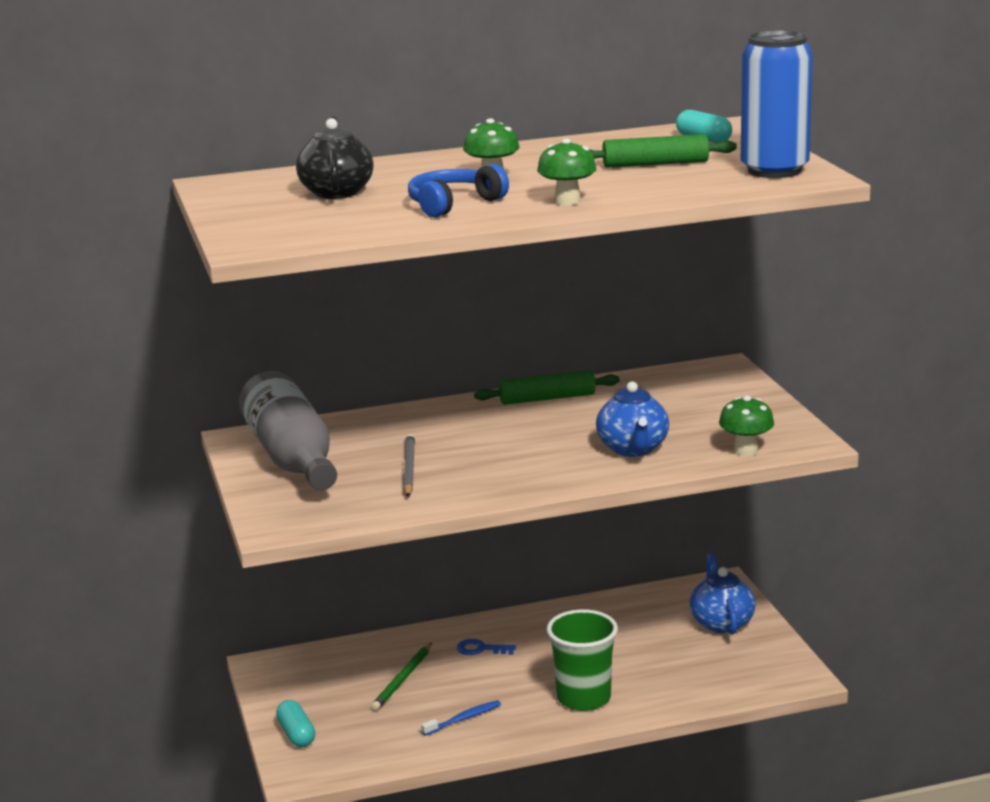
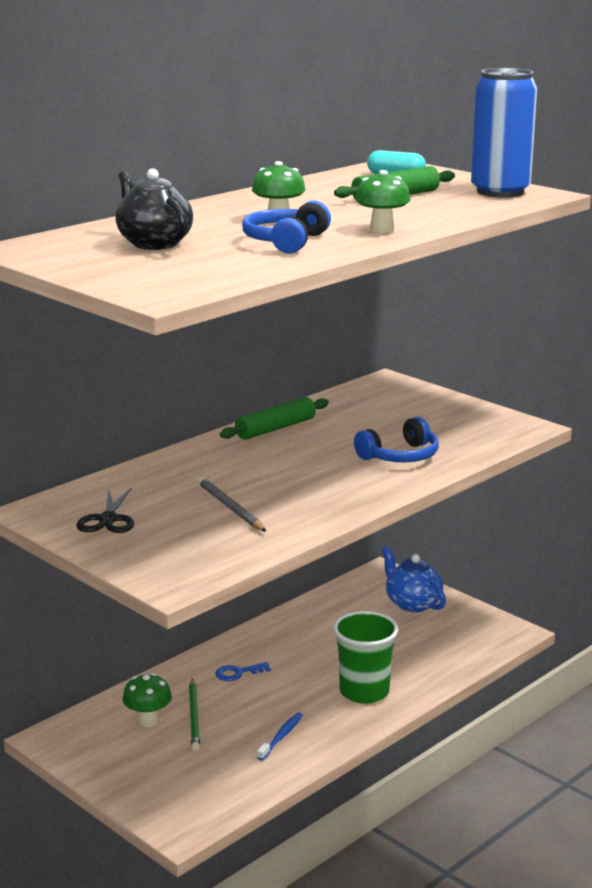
camera: 30 degrees left, 0 degrees up
(292, 458) = (108, 519): grey bottle -> black scissors
(296, 734) = (143, 792): turquoise capsule -> none
(633, 449) = (400, 456): blue teapot -> blue headphones
(746, 450) = (489, 441): green mushroom -> green mushroom (148, 721)

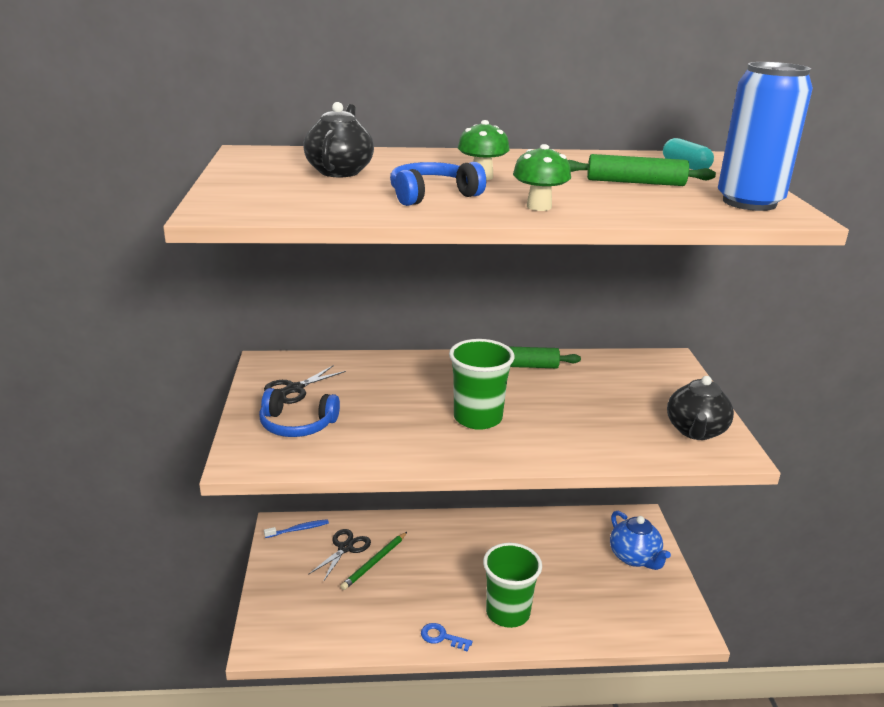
camera: 40 degrees right, 5 degrees up
(148, 721) = (345, 548): green mushroom -> black scissors
(230, 508) = (381, 417): grey pencil -> none
(238, 673) = (442, 544): blue key -> blue key (442, 637)
(281, 736) = (407, 613): blue toothbrush -> blue toothbrush (298, 529)
(311, 477) = (477, 418): none -> green cup
(400, 456) = (575, 431): blue headphones -> blue headphones (297, 424)
(412, 604) = (634, 557): blue teapot -> blue teapot turned 150 degrees clockwise
(482, 423) = (695, 431): none -> black teapot

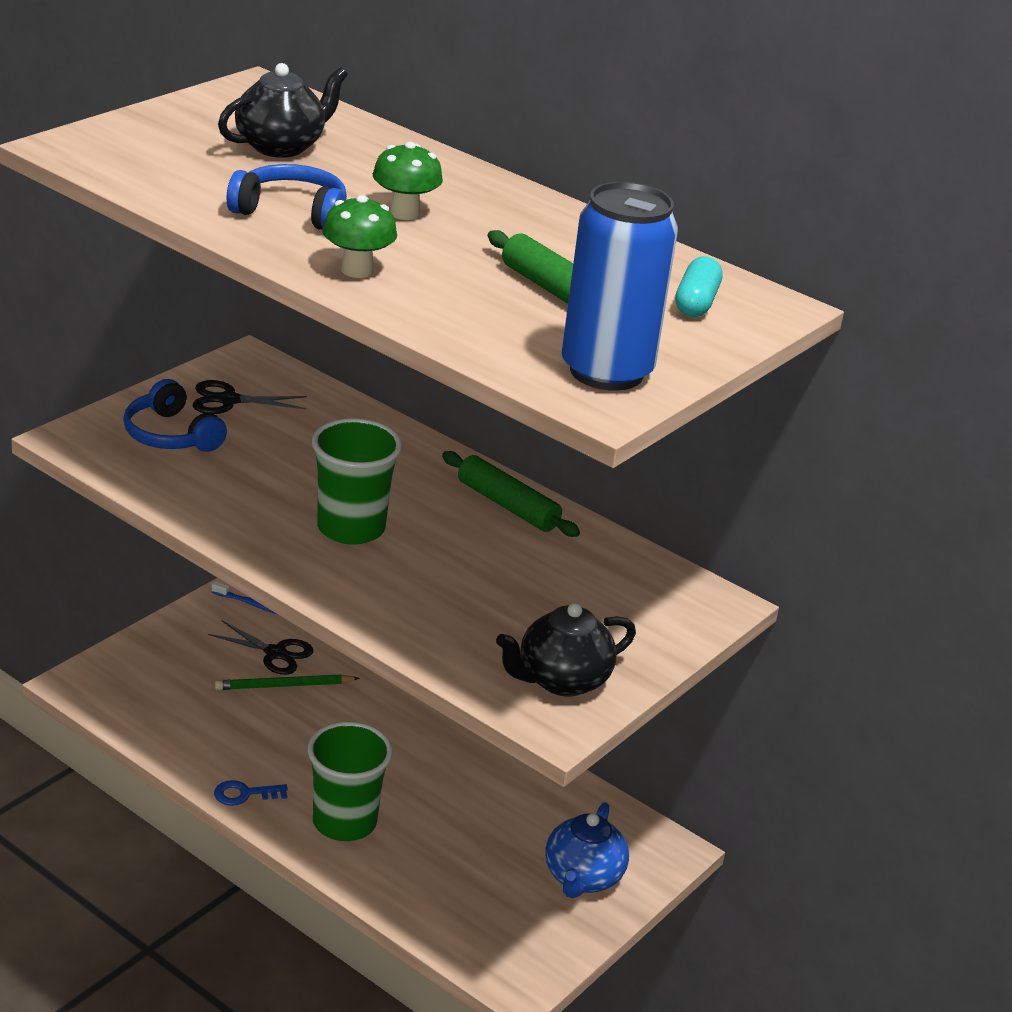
camera: 40 degrees right, 5 degrees up
(345, 548) = (275, 653): black scissors -> black scissors turned 45 degrees clockwise
(442, 637) = (244, 794): blue key -> blue key turned 75 degrees counterclockwise

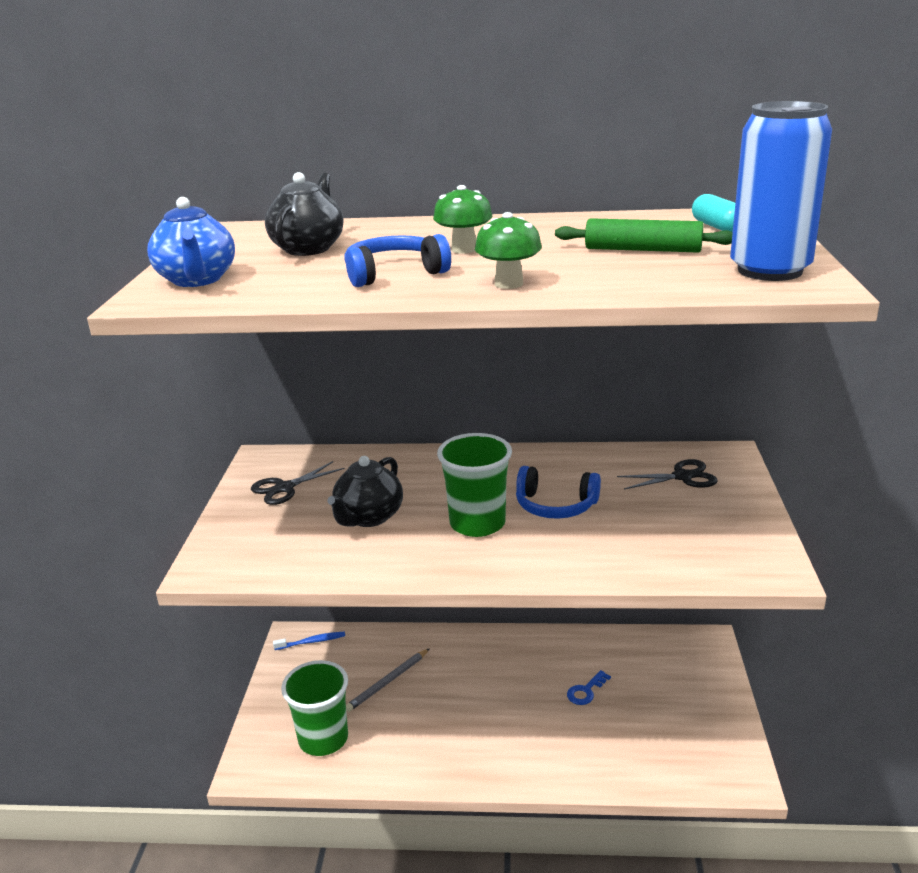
camera: 30 degrees left, 5 degrees down
(171, 435) = (276, 528): blue headphones -> blue headphones (555, 505)
(244, 794) = (447, 771): blue key -> blue key (586, 691)
(275, 653) = (359, 664): black scissors -> black scissors (682, 477)
(284, 686) = (388, 682): green pencil -> grey pencil
(344, 822) = (527, 746): green cup -> green cup (323, 739)
(508, 506) = (542, 462): green rolling pin -> none
(561, 680) = (733, 542): black teapot -> black teapot (369, 517)
(582, 878) = (691, 688): blue teapot -> blue teapot (197, 280)

